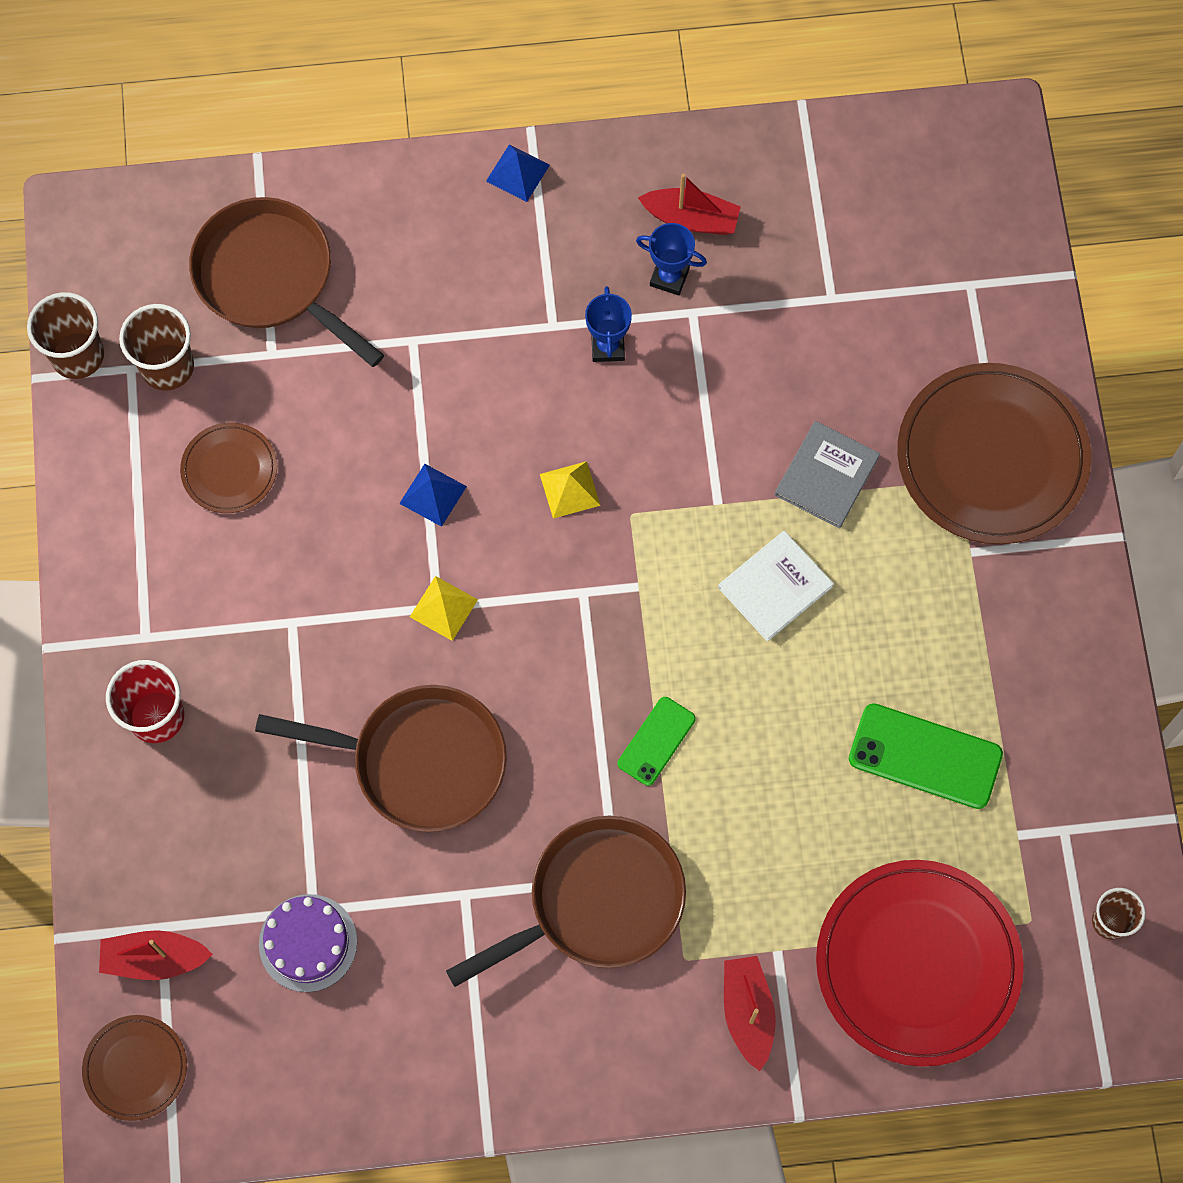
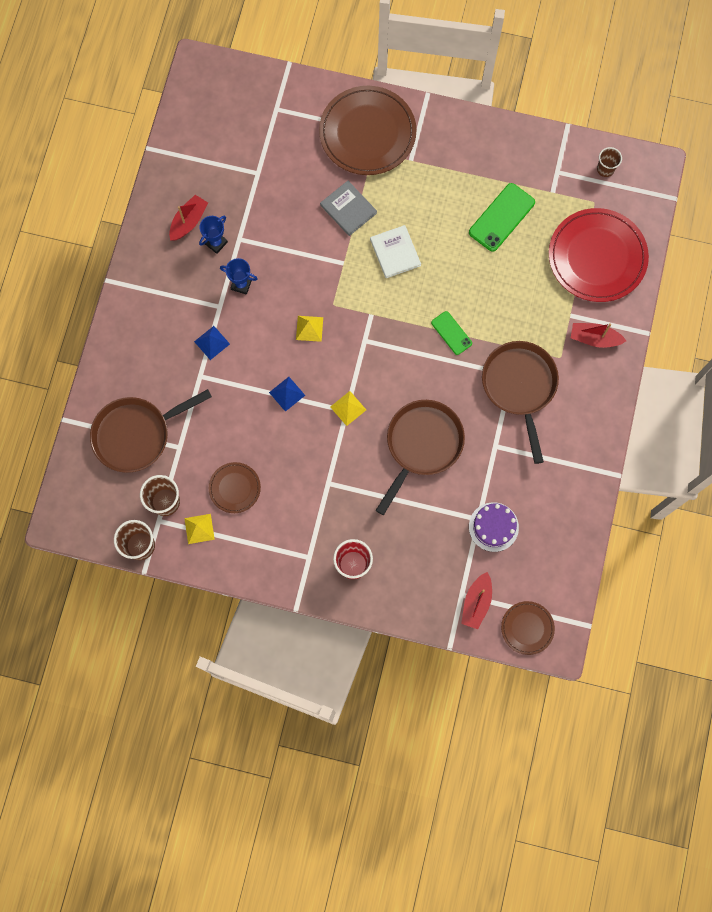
camera: 70 degrees left, 5 degrees up
(138, 438) = (199, 528): none -> yellow pyramid
(517, 172) = (128, 294): blue pyramid -> blue pyramid (212, 342)

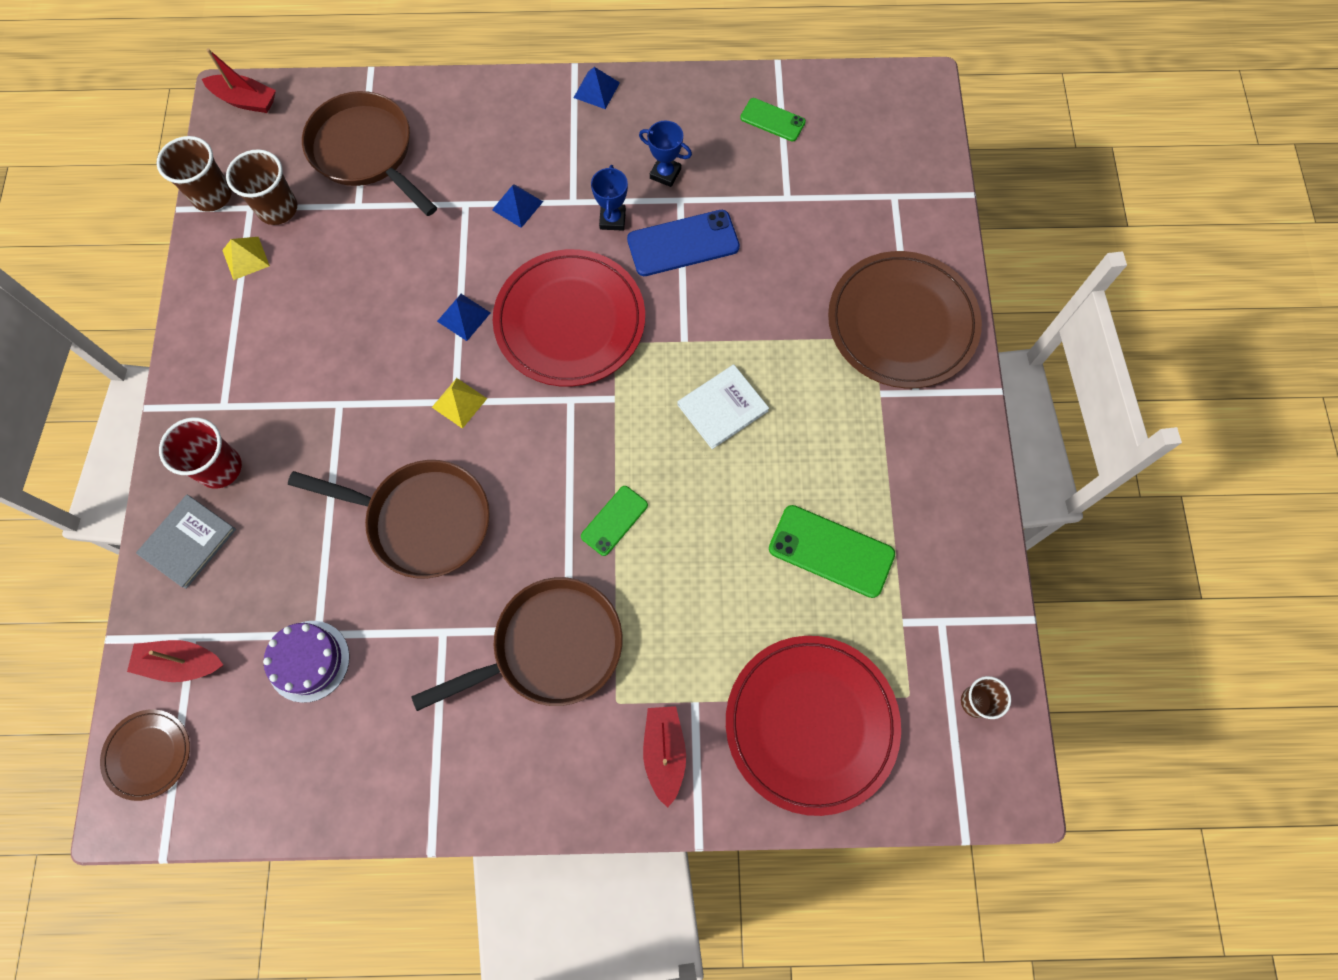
camera: 75 degrees right, 5 degrees down
(133, 270) = (596, 90): none -> blue pyramid
(188, 221) = (686, 134): red boat -> red boat (245, 100)
(195, 165) = (772, 120): none -> green phone
(235, 488) = (311, 286): brown plate -> none
(272, 245) = (683, 243): none -> blue phone
(309, 328) = (570, 321): yellow pyramid -> red plate
(348, 209) = (771, 327): grey book -> grey book (188, 542)

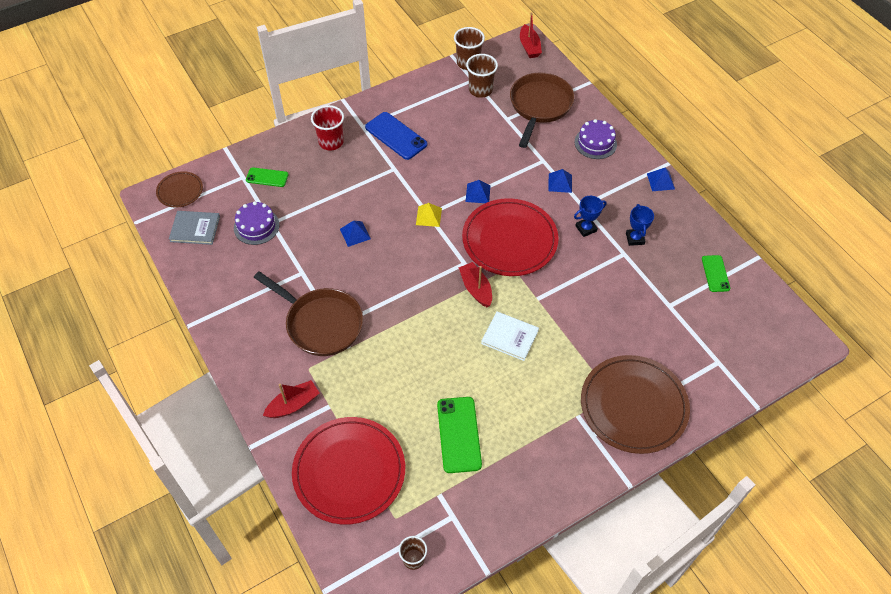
camera: 60 degrees right, 15 degrees down
(181, 663) = (228, 180): red boat -> red boat (476, 289)
(188, 542) = (287, 150): grey book -> grey book (195, 229)
(246, 258) = (445, 93): yellow pyramid -> none
(422, 520) = (355, 234): brown pan -> blue pyramid
(481, 124) = (595, 143): none -> purple cake
(614, 520) = (408, 317): green phone -> green phone (267, 177)
(683, 243) = (597, 268): blue phone -> blue phone (396, 136)

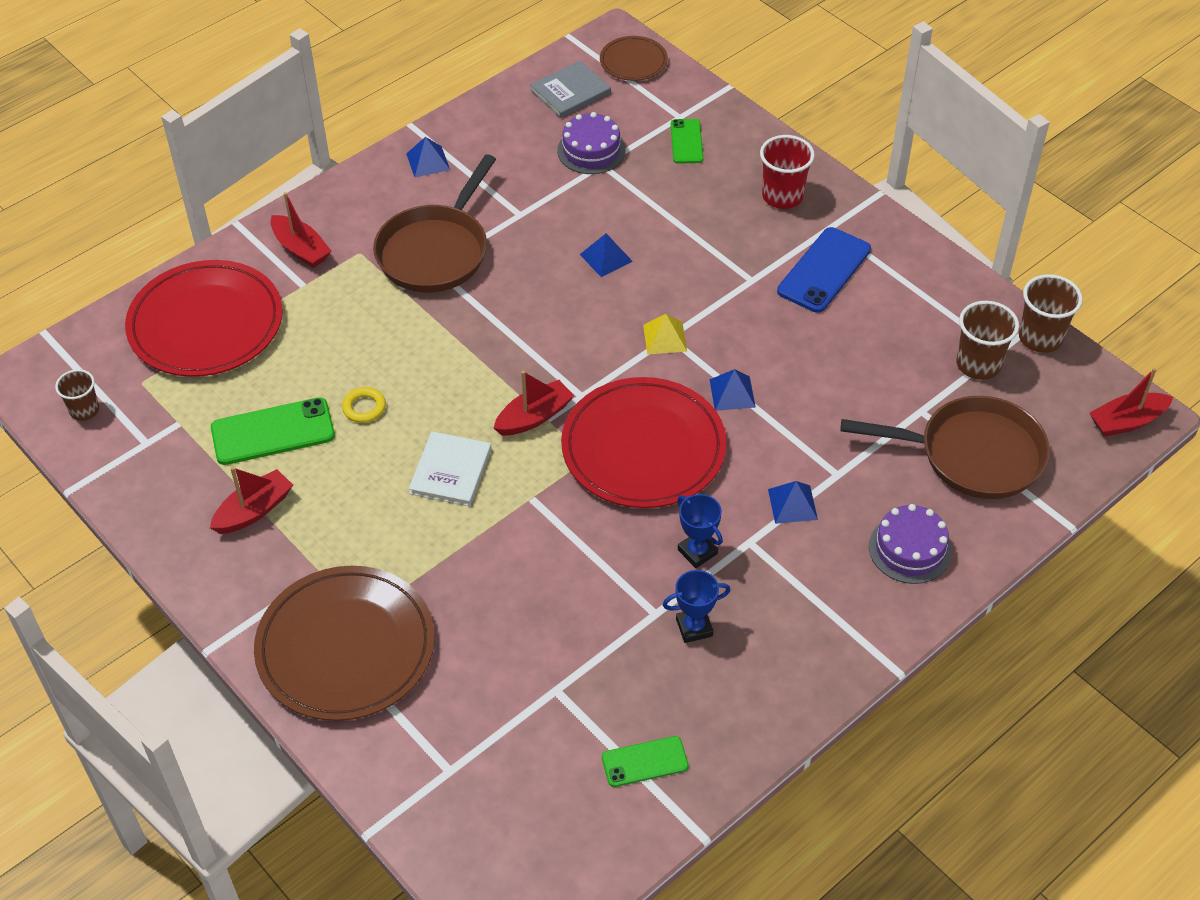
camera: 80 degrees right, 5 degrees down
(195, 229) = (570, 92): grey book -> grey book turned 60 degrees clockwise
(449, 379) = (364, 408): none -> yellow ring
(523, 450) = (254, 510): none -> red boat
(660, 181) = (847, 661): blue pyramid -> blue pyramid (428, 161)

